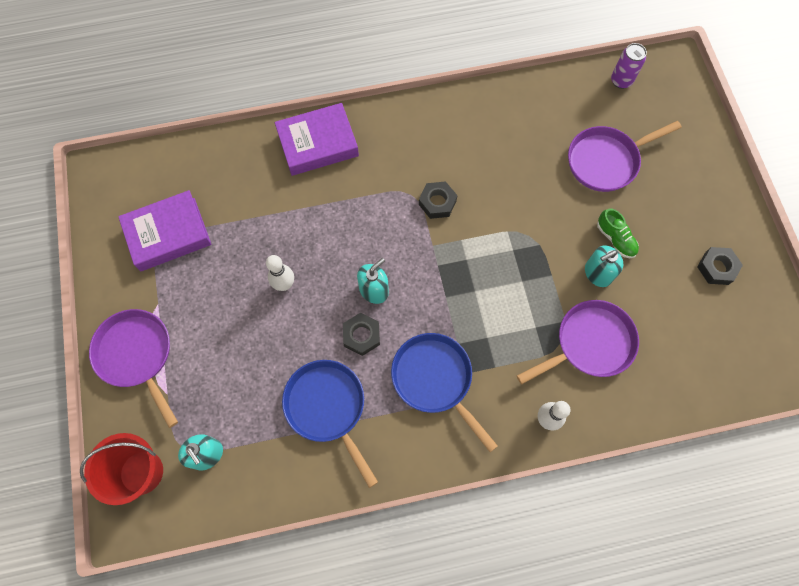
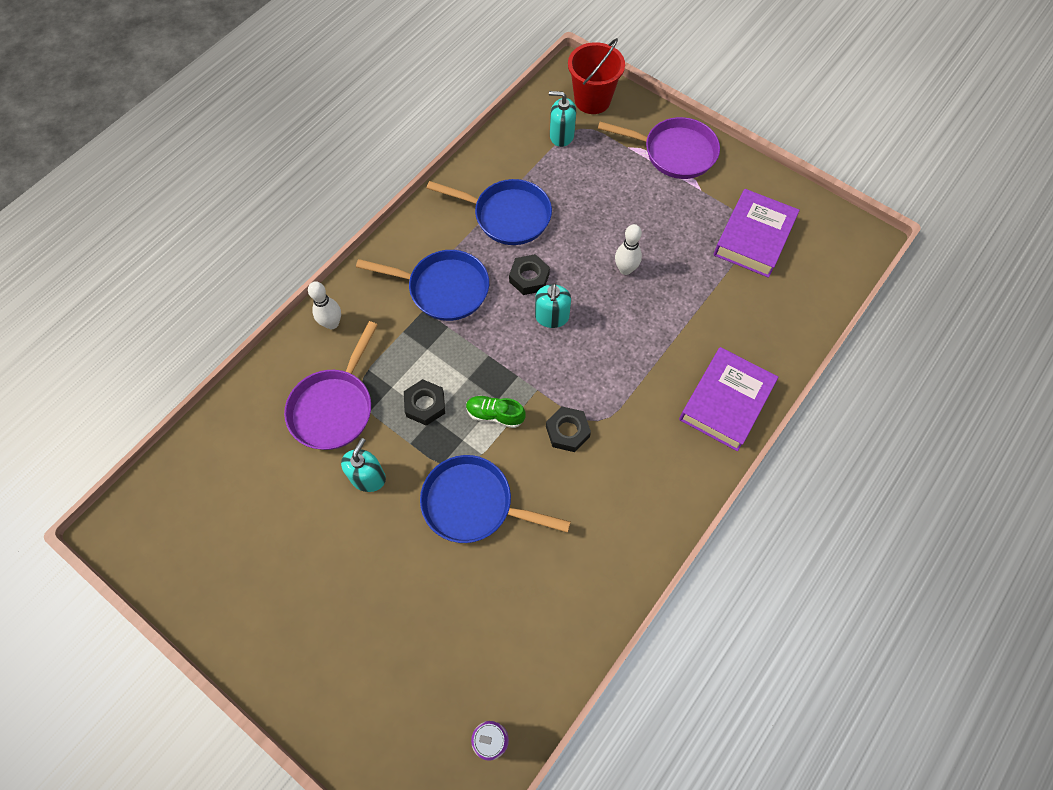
camera: 140 degrees right, 5 degrees down
(537, 204) = (473, 504): none -> blue pan
(606, 161) = (438, 610): purple pan -> none
(615, 239) = (372, 526): green shoe -> green shoe (495, 415)
(716, 268) = (251, 573): black nut -> black nut (425, 405)

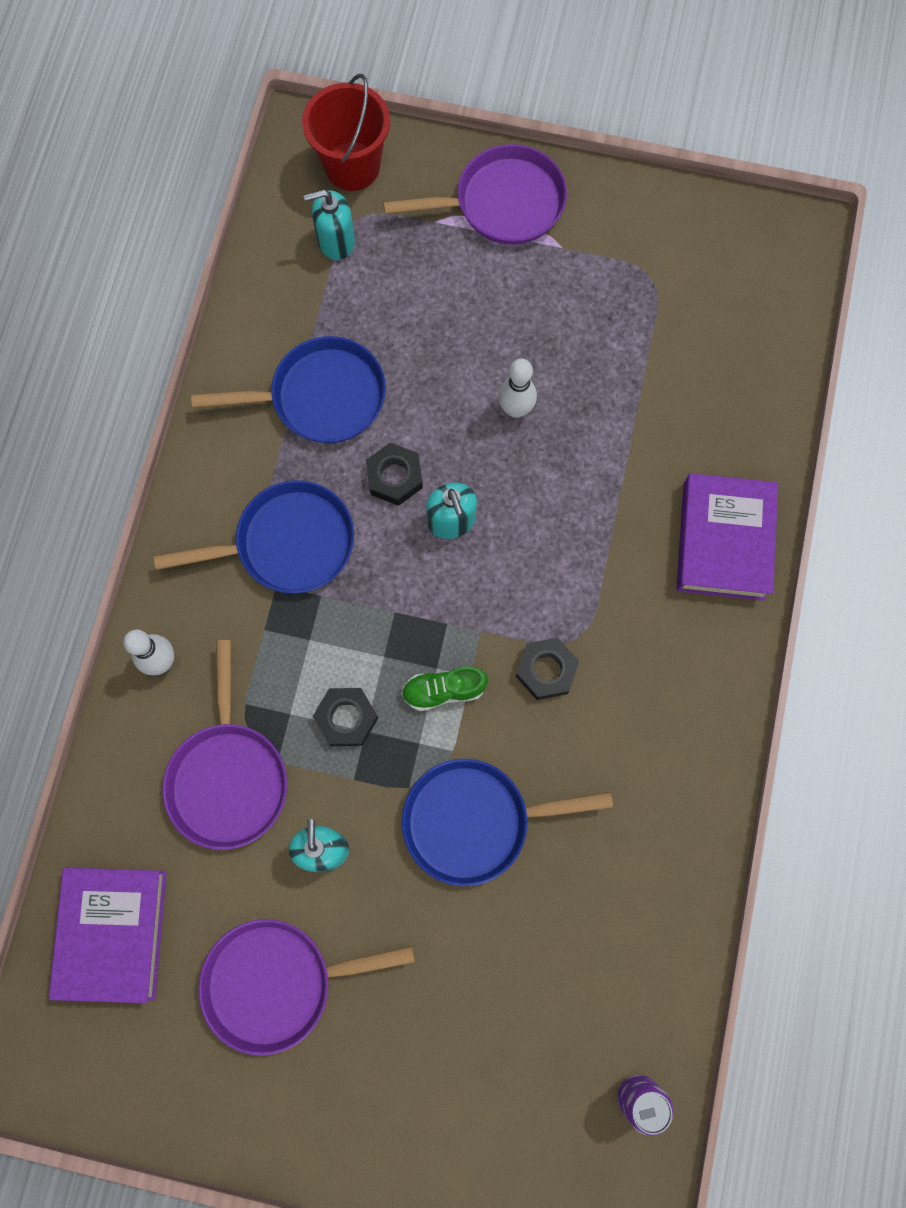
camera: 25 degrees left, 10 degrees up
(295, 545) = (277, 982): none -> purple pan
(753, 238) = (660, 291): purple book -> purple book (113, 933)

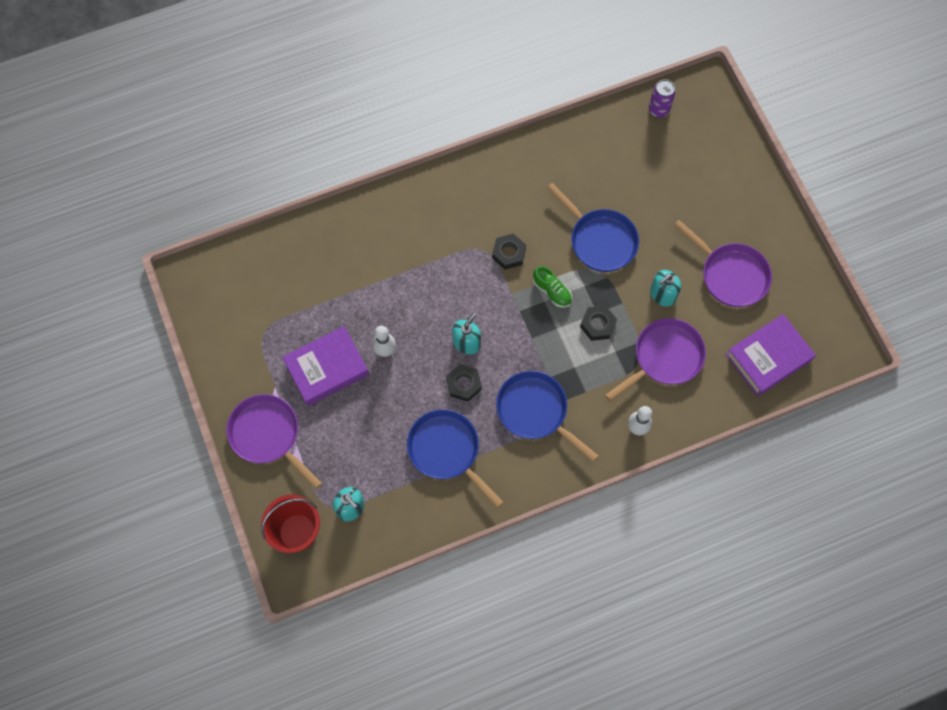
camera: 125 degrees left, 5 degrees down
(723, 541) = (387, 216): purple book -> purple book (327, 368)

